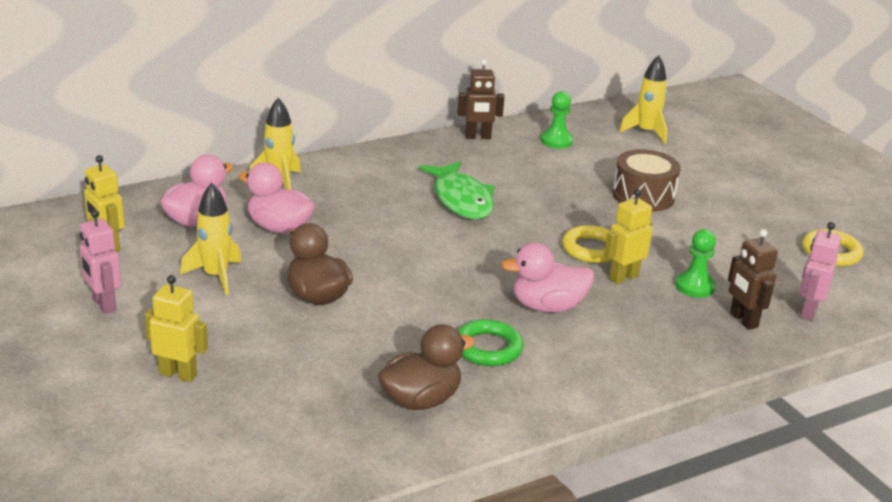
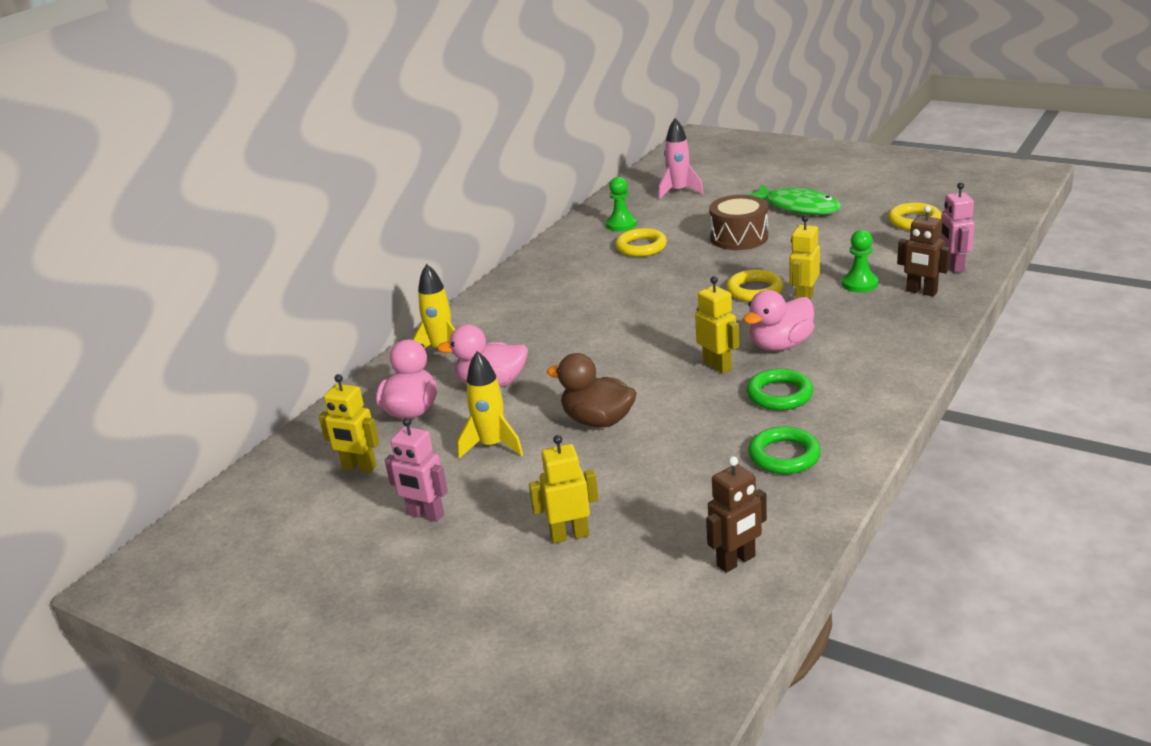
camera: 25 degrees left, 0 degrees up
(421, 400) = (784, 456): brown duck -> green ring
(461, 199) = (609, 298): green fish -> green fish (797, 207)
(470, 298) = (717, 366): none -> yellow robot
(478, 137) = (556, 246): brown robot -> brown robot (736, 561)
(546, 167) = (641, 247): none -> yellow ring
(646, 132) = (679, 191): yellow rocket -> pink rocket

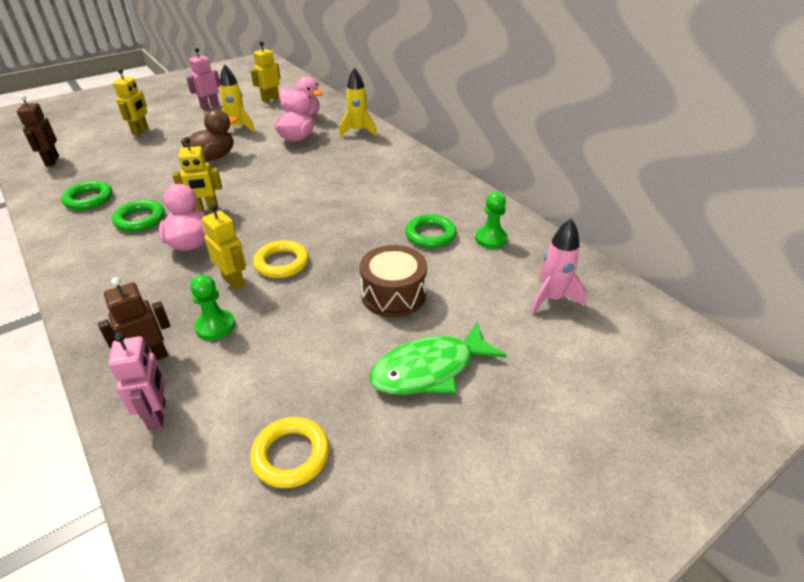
camera: 110 degrees right, 10 degrees up
(641, 247) = (430, 235): yellow ring -> green ring
(953, 266) = (157, 415): pink robot -> pink robot turned 60 degrees clockwise

